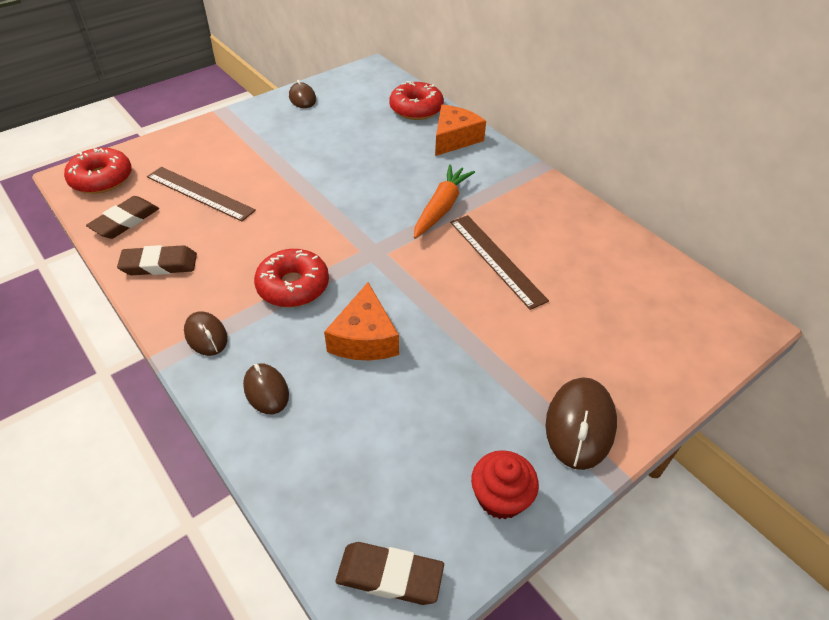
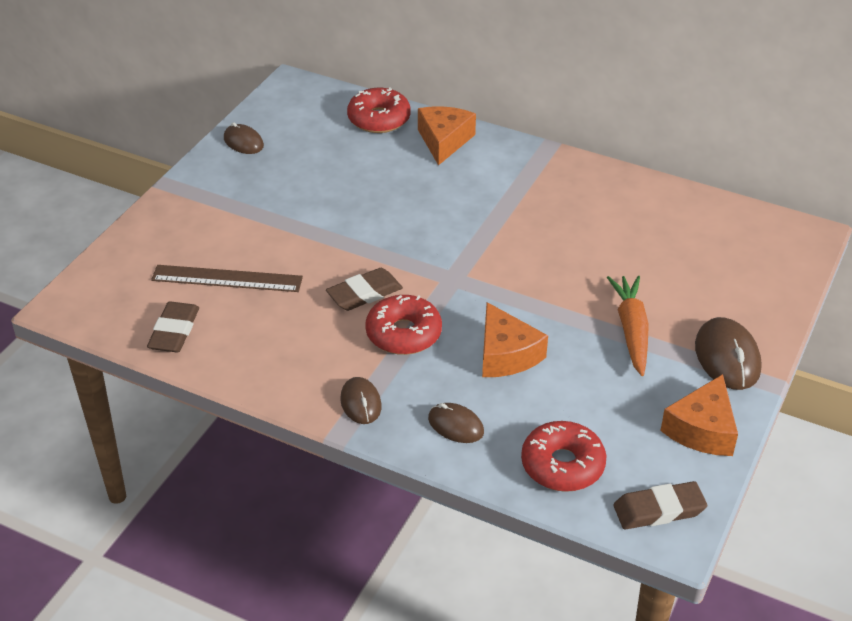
camera: 25 degrees left, 5 degrees down
(101, 179) = (101, 298): red donut -> red donut (562, 465)
(159, 264) = (253, 359): brown eraser -> brown eraser (364, 293)
(206, 335) = (361, 403): brown mouse -> brown mouse turned 45 degrees clockwise
(441, 208) = (484, 216): orange carrot -> orange carrot (631, 330)
(496, 260) = (570, 248): brown ruler -> none
(500, 497) = (702, 429): red cupcake -> orange cheese

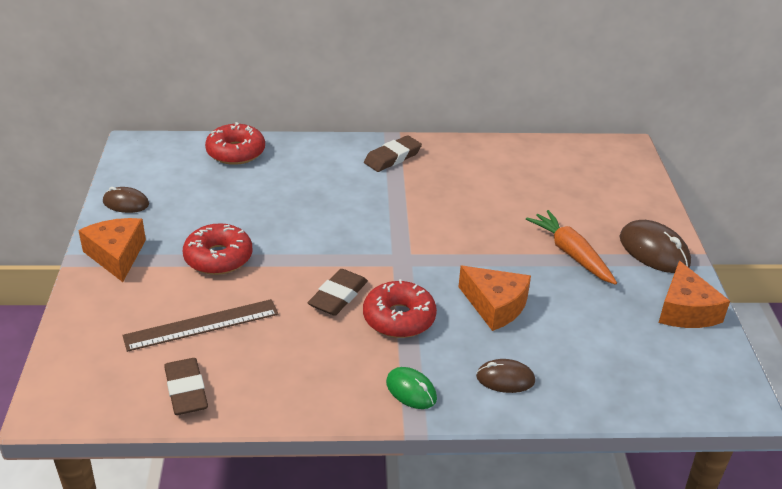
camera: 30 degrees left, 5 degrees down
(361, 403) = (411, 390): brown mouse -> green mouse
(444, 141) = (305, 155): orange cheese -> orange cheese (116, 255)
(562, 465) = (614, 378): red donut -> red donut (218, 258)
(659, 510) = (712, 384): brown eraser -> brown eraser (392, 157)

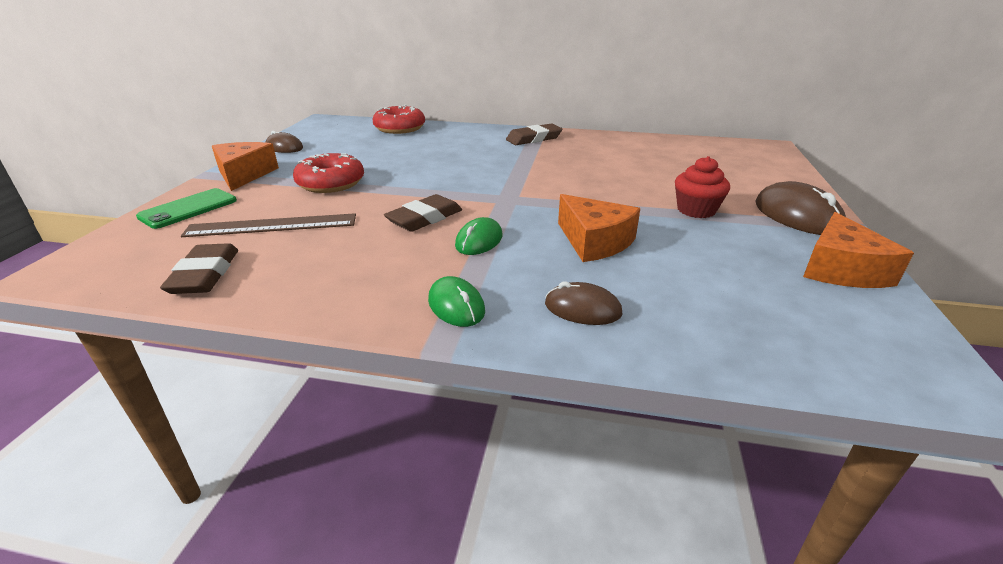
camera: 15 degrees right, 5 degrees down
(100, 313) = (188, 209): none -> green phone
(399, 318) = (479, 241): red donut -> green mouse
(571, 254) = (696, 210): orange carrot -> red cupcake

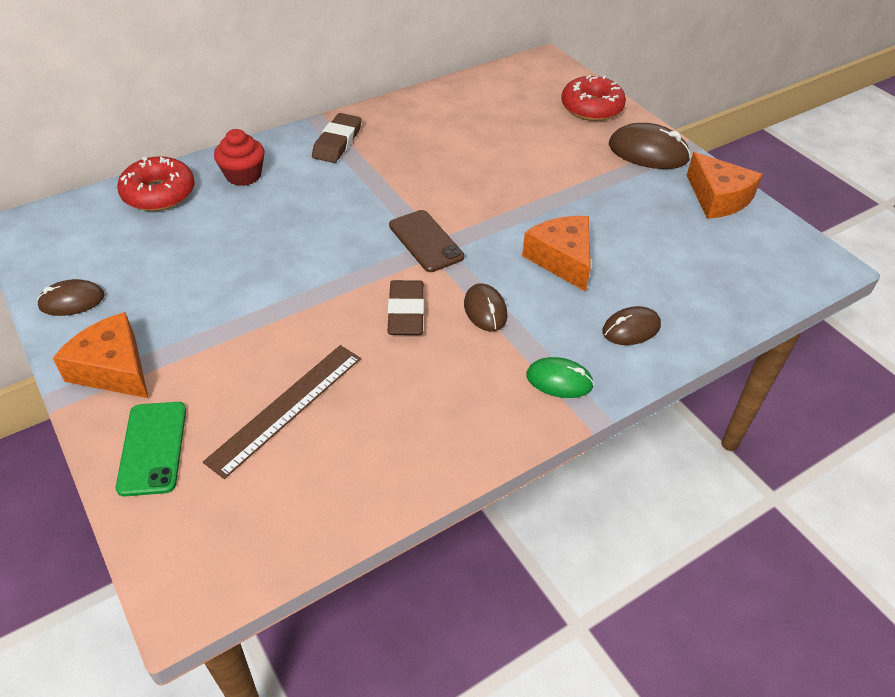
camera: 45 degrees left, 15 degrees up
(204, 274) = (332, 492): brown eraser -> none
(331, 183) = (240, 322): red donut -> red donut (591, 108)
(479, 241) = (485, 310): green mouse -> brown mouse
(505, 193) = (425, 241): none -> brown phone
(594, 241) = (562, 259): orange cheese -> orange cheese turned 120 degrees counterclockwise
(696, 210) = (584, 181): red cupcake -> red cupcake (243, 175)

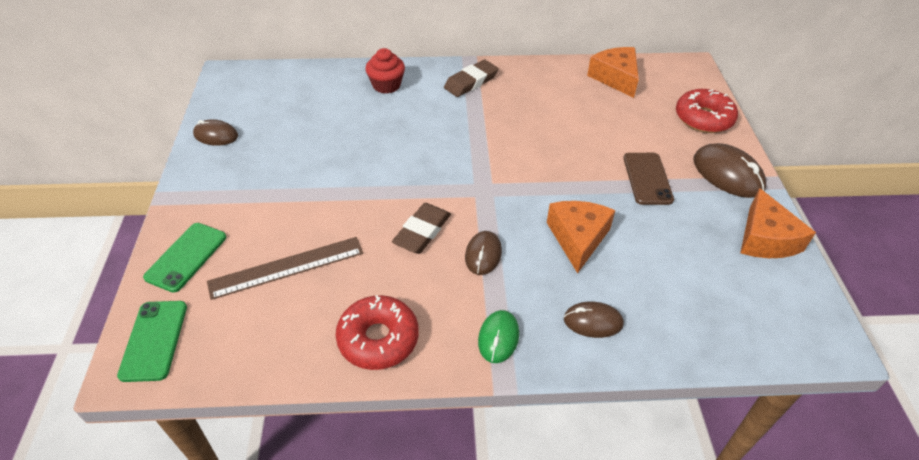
camera: 30 degrees right, 0 degrees up
(113, 369) = (205, 192): orange cheese -> orange cheese (615, 78)
(159, 193) = (322, 80): red donut -> red donut (378, 339)
(191, 552) = (154, 340): none -> green phone
(425, 241) = (479, 182): brown phone -> brown phone (647, 178)
(559, 380) = (498, 338): green mouse -> green mouse turned 60 degrees clockwise

